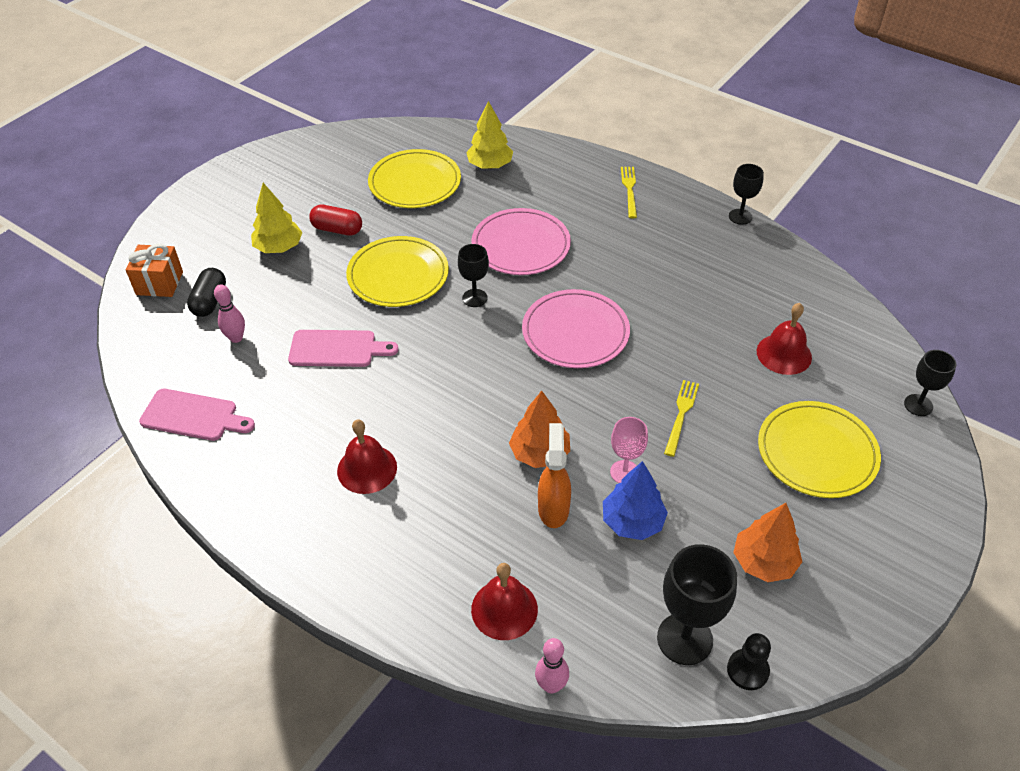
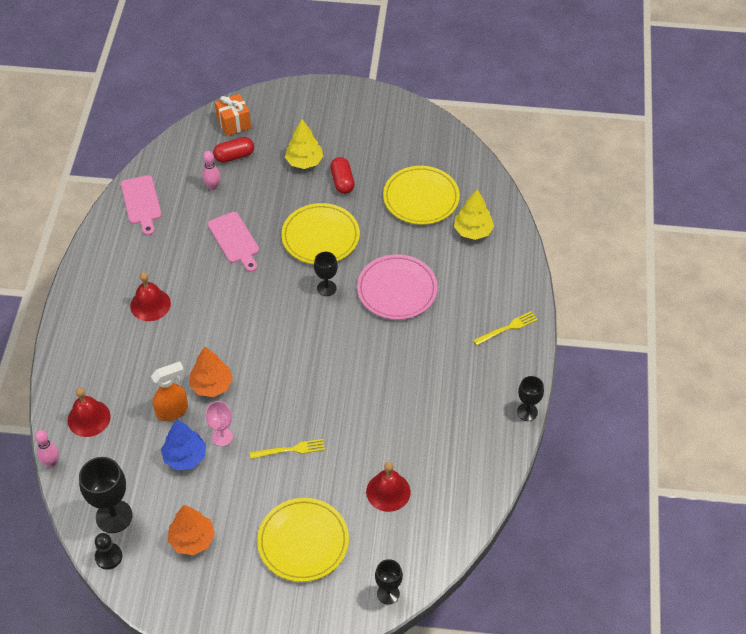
camera: 60 degrees right, 5 degrees up
(210, 301) = (234, 156): black capsule -> red capsule
(575, 332) = (330, 359): pink plate -> none

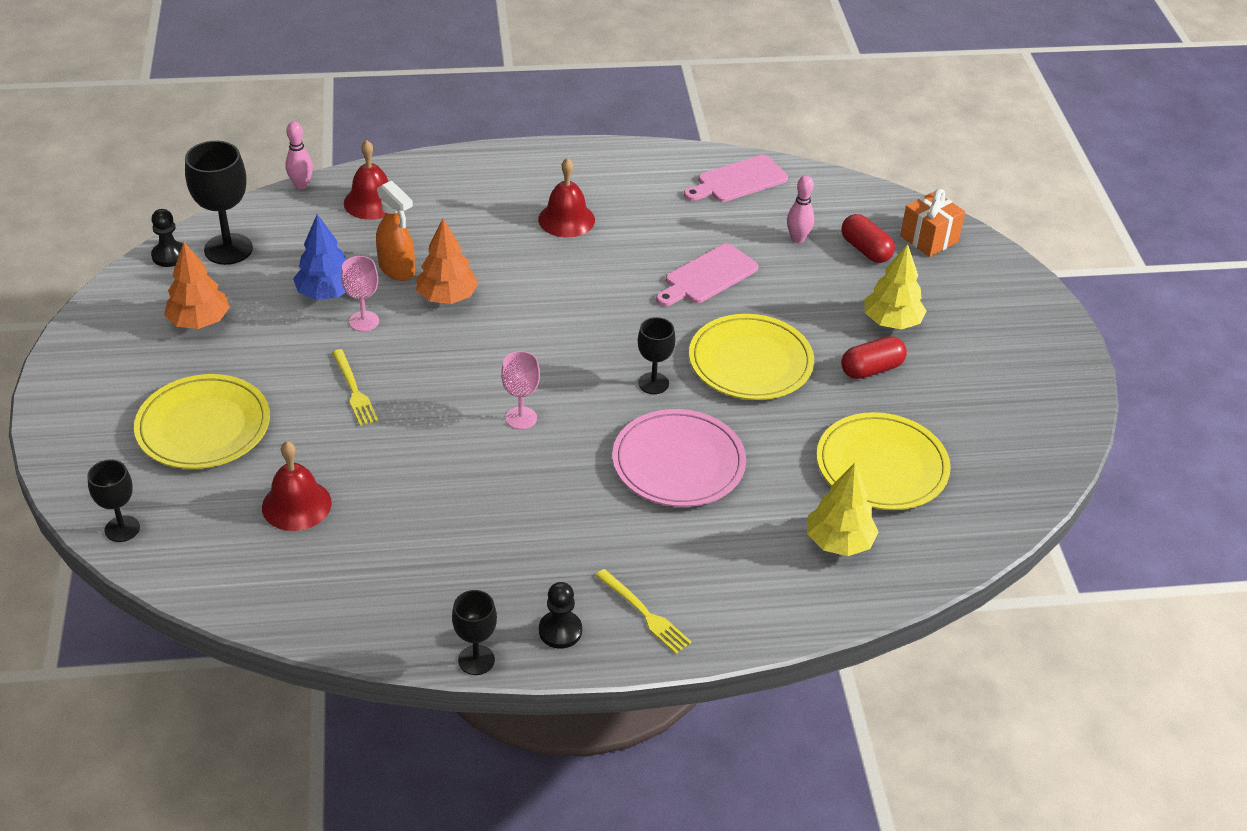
camera: 75 degrees right, 10 degrees down
(340, 361) = (521, 418): none -> pink goblet
(513, 369) = (560, 631): none -> black pawn

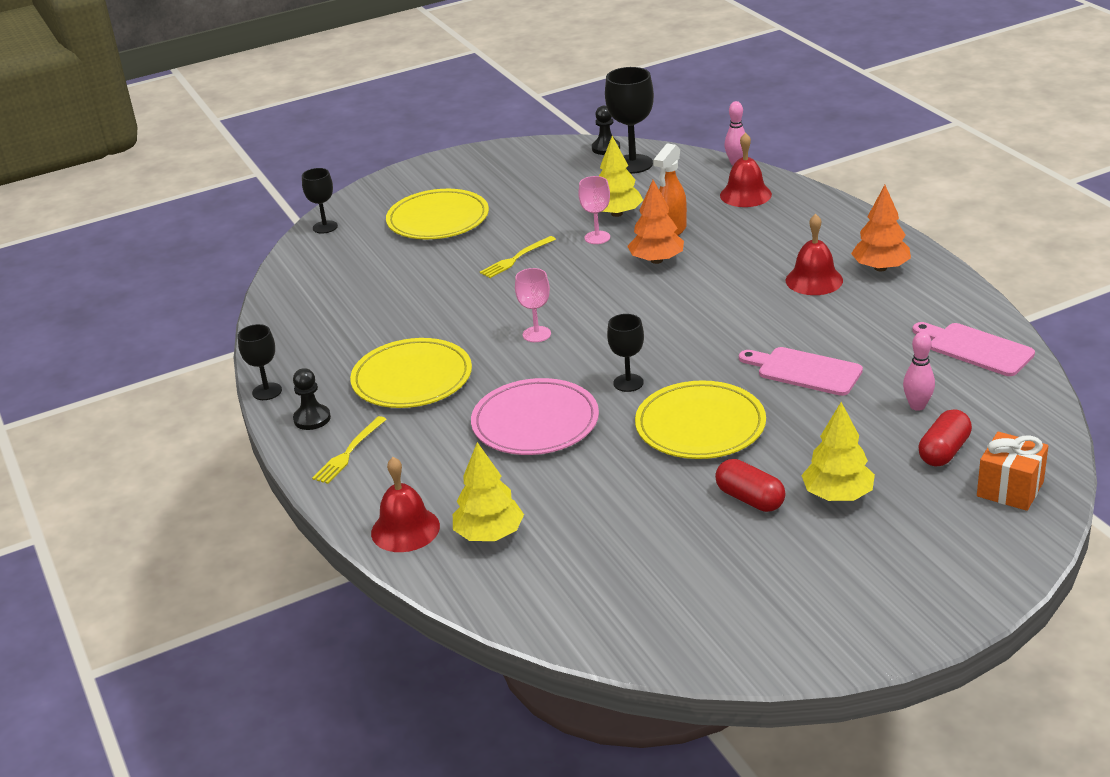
camera: 75 degrees right, 10 degrees down
(199, 321) = (544, 181): orange tree -> orange tree (880, 268)
(296, 505) = (382, 276): red bell -> red bell (405, 529)
(326, 293) = (616, 214): blue tree -> yellow tree
(881, 466) = (609, 537): yellow plate -> yellow plate (412, 378)

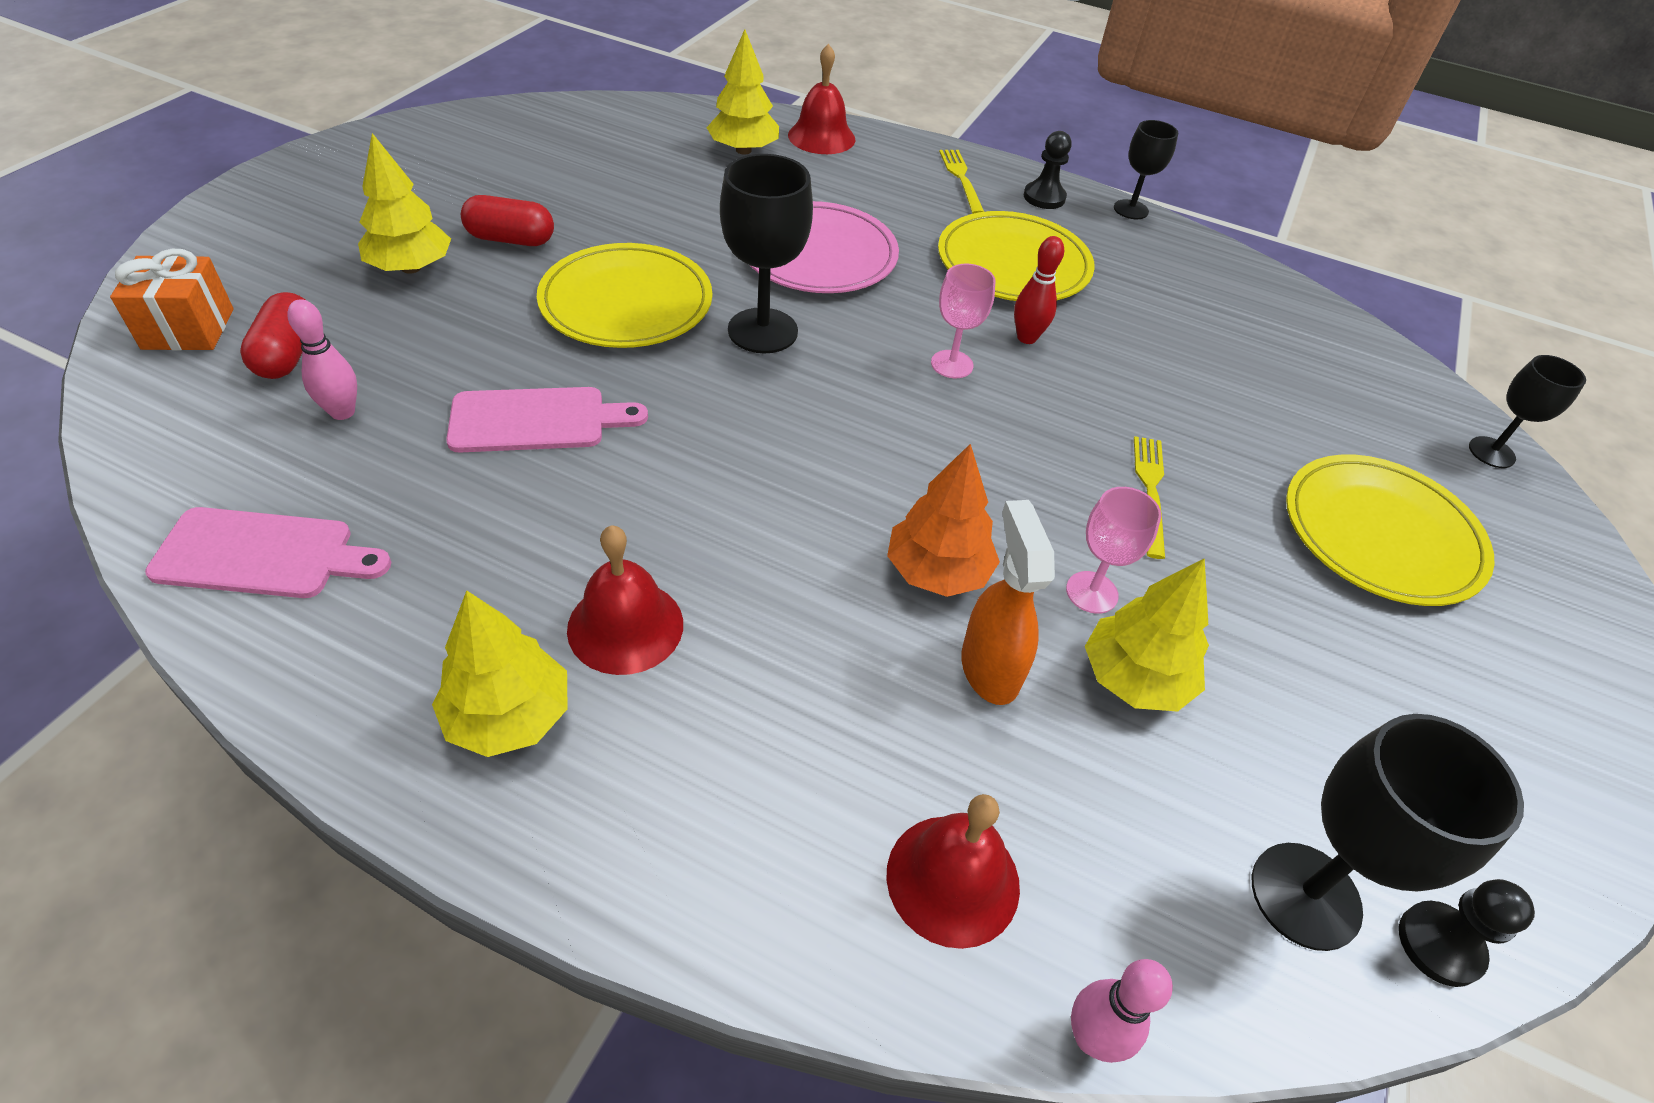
camera: 135 degrees right, 15 degrees up
(472, 335) = (1026, 338): none -> red bowling pin
(628, 383) = (762, 331): black goblet -> black goblet, size x1.66
(880, 268) = (509, 717): orange tree -> yellow tree

